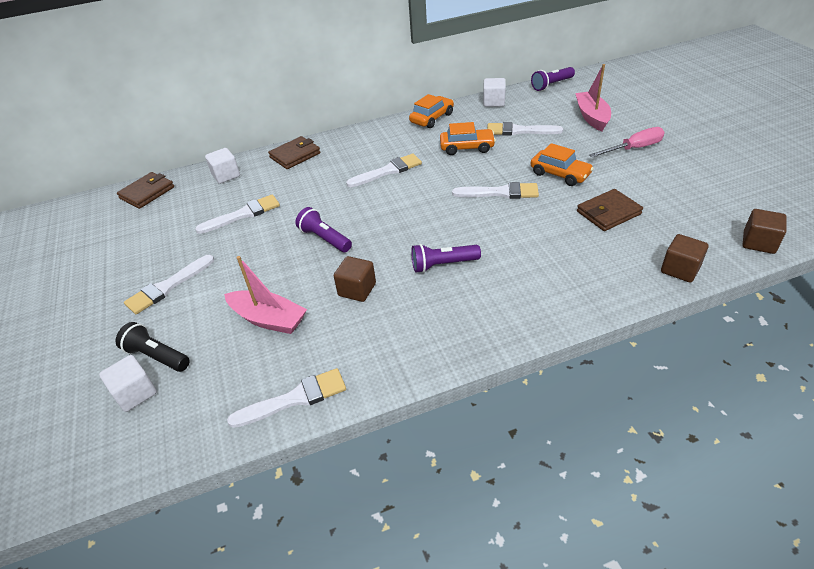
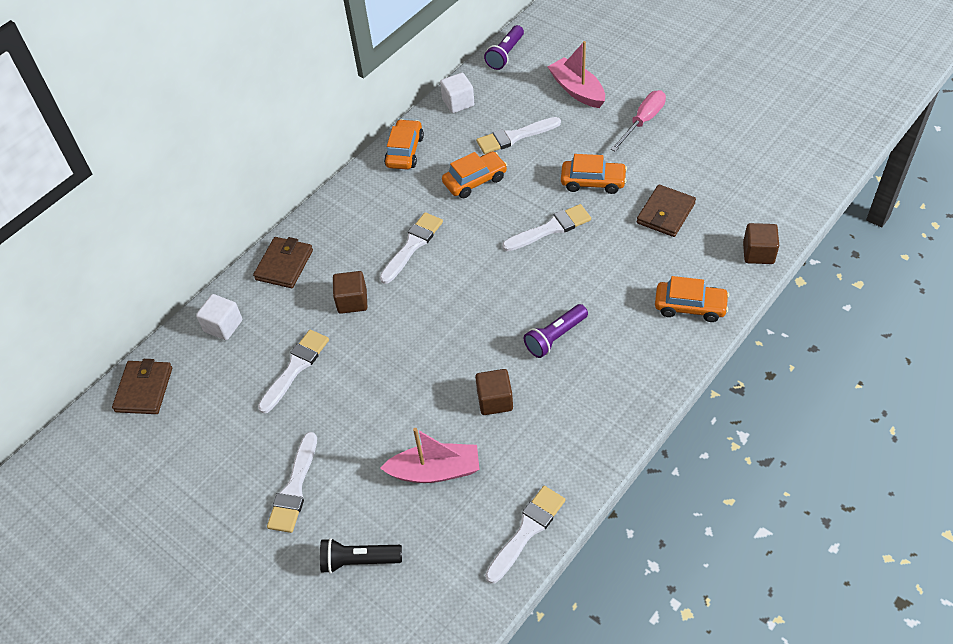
camera: 30 degrees left, 10 degrees up
(135, 393) = (374, 603): white cube -> none
(324, 239) = (414, 359): purple flashlight -> none
(581, 286) = (690, 306): none -> orange car
(758, 242) = (804, 197): brown cube -> brown cube (352, 301)

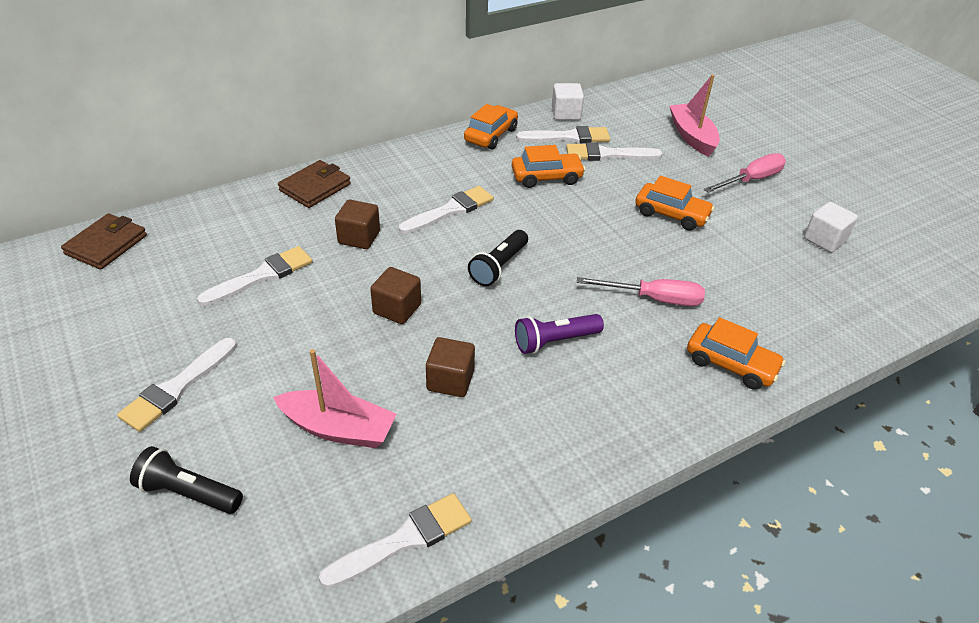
camera: 15 degrees right, 10 degrees down
(223, 326) = (221, 217): white cube -> white cube (825, 240)
(480, 286) = (499, 267): none -> black flashlight
(505, 55) = (633, 92): purple flashlight -> none
(550, 228) = (604, 240): white brush -> white brush (568, 137)
(612, 270) = (654, 299): none -> pink screwdriver
(665, 213) = (741, 266): brown wallet -> none
(758, 253) = (839, 338): brown cube -> brown cube (397, 309)

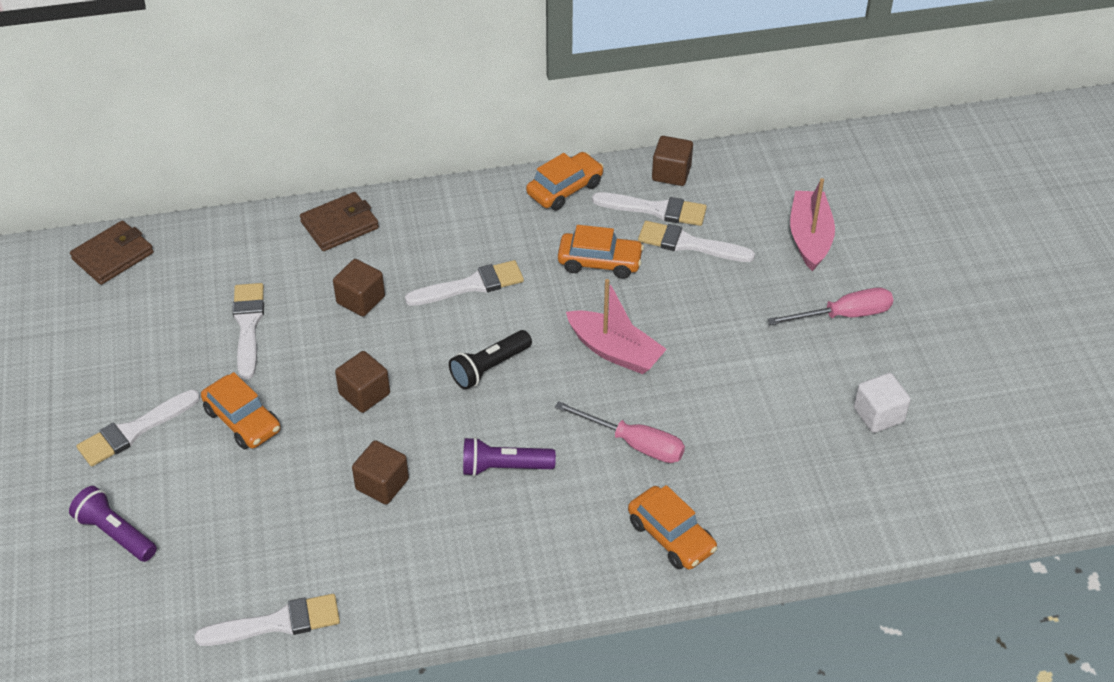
camera: 20 degrees right, 5 degrees up
(188, 493) = (115, 533): black flashlight -> purple flashlight
(262, 276) = (248, 326): white brush -> white brush turned 75 degrees counterclockwise
(338, 428) = (260, 507): pink boat -> pink boat (615, 351)
(566, 114) = (671, 173): white cube -> brown cube
(671, 214) = (717, 342): orange car -> orange car (243, 420)

